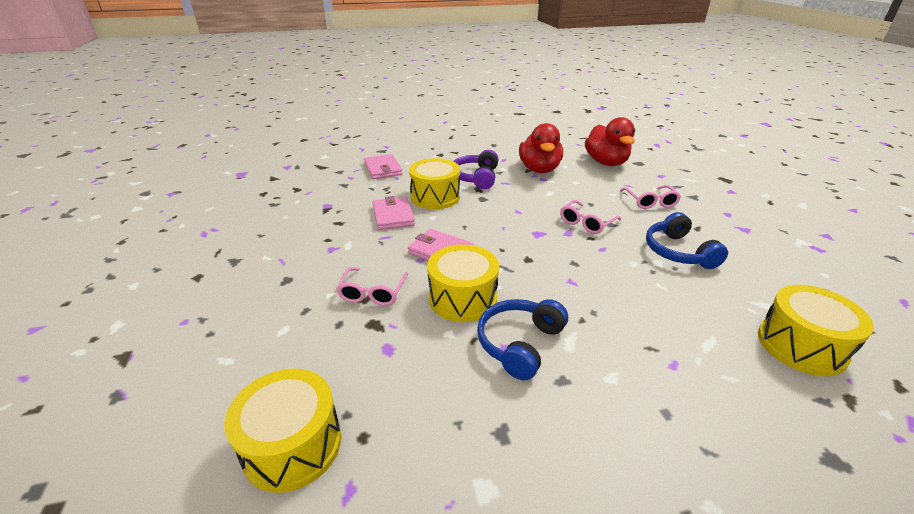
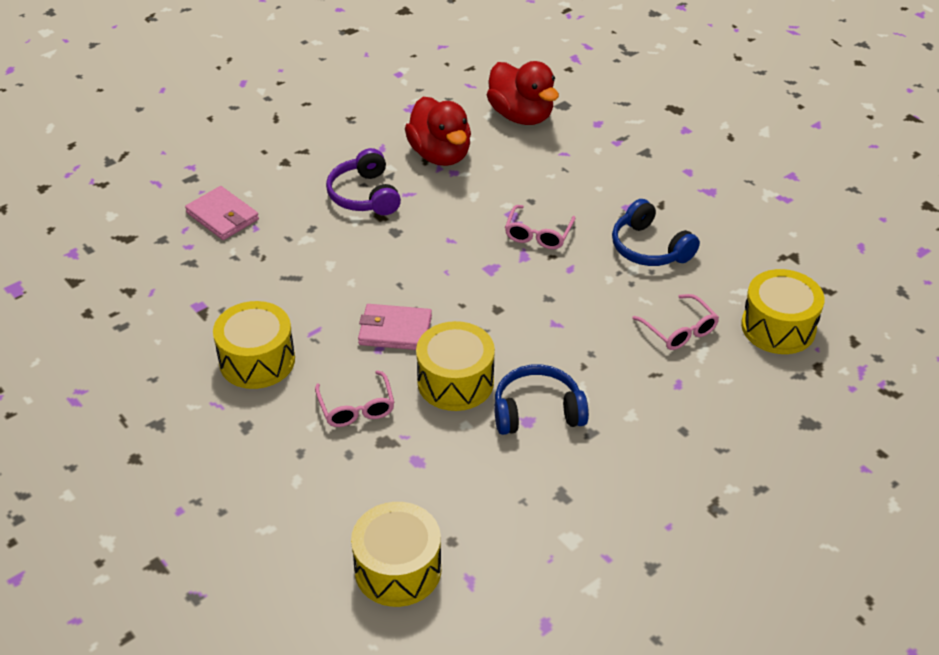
camera: 25 degrees left, 10 degrees up
(393, 215) = (299, 295): pink wallet -> none
(435, 197) = (332, 247): yellow drum -> yellow drum (257, 360)
(519, 343) = (537, 411): blue headphones -> blue headphones turned 75 degrees clockwise
(650, 202) = (599, 176): pink glasses -> pink glasses (679, 330)

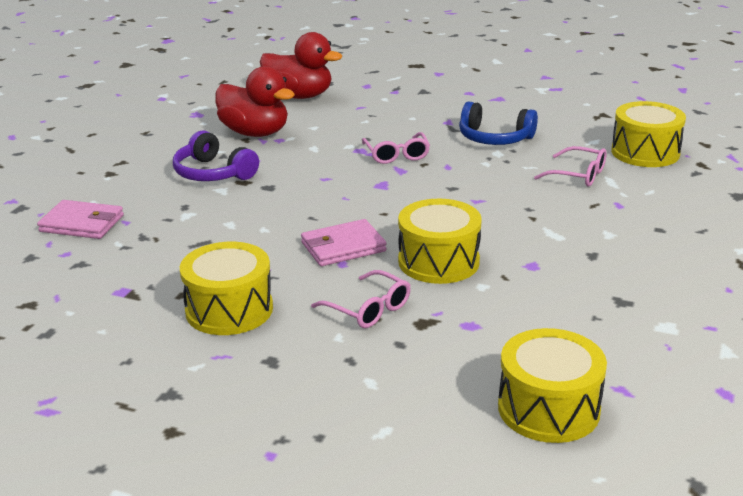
camera: 30 degrees left, 15 degrees down
(537, 411) = (532, 257): blue headphones -> none

